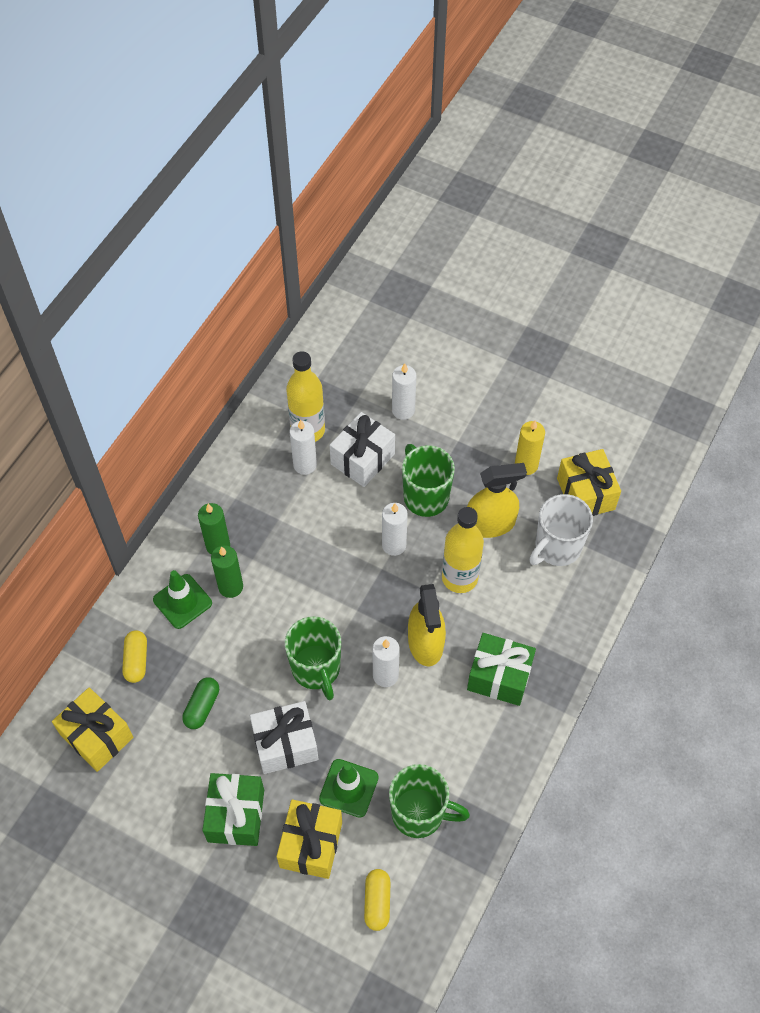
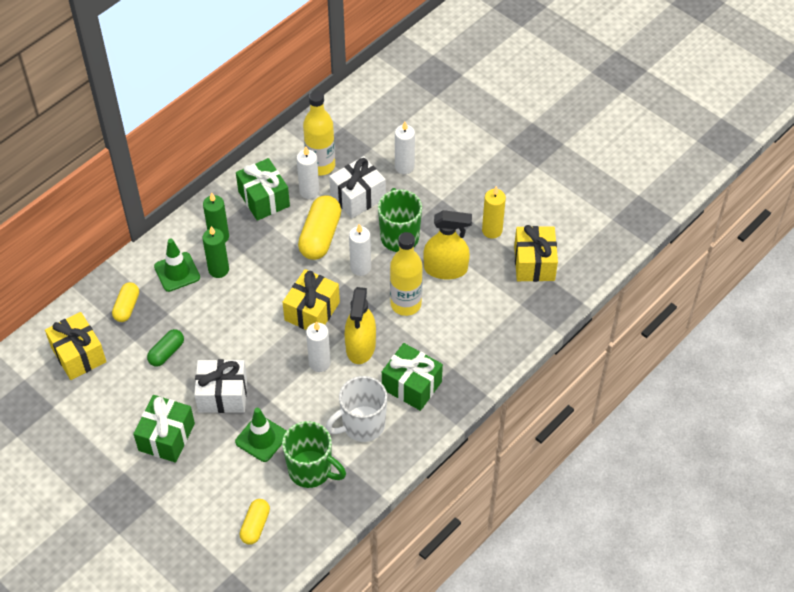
camera: 15 degrees right, 5 degrees down
(255, 486) = (264, 199): none -> green gift
(311, 844) = (218, 472): yellow gift -> yellow gift (312, 311)
(316, 669) = (266, 346): green mug -> none
(335, 517) = (320, 236): none -> yellow capsule
(556, 548) = (494, 299): white mug -> white mug (362, 425)

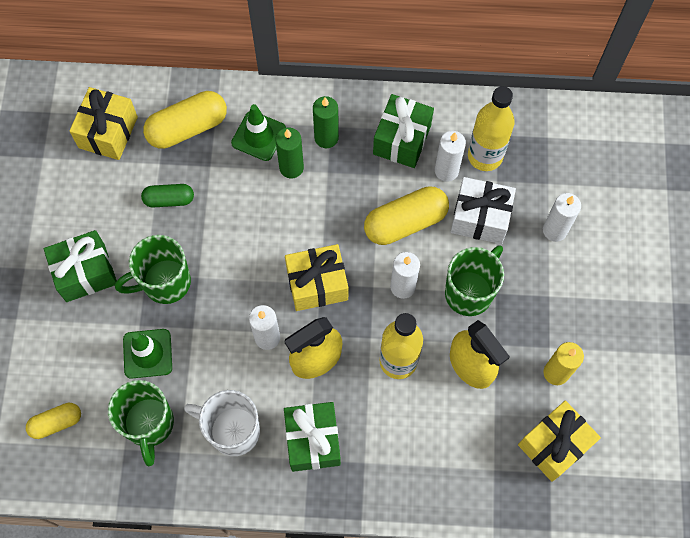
camera: 50 degrees right, 15 degrees up
(127, 307) = (187, 128): yellow capsule -> yellow capsule, size x1.71
(222, 395) = (165, 283): white gift -> green mug

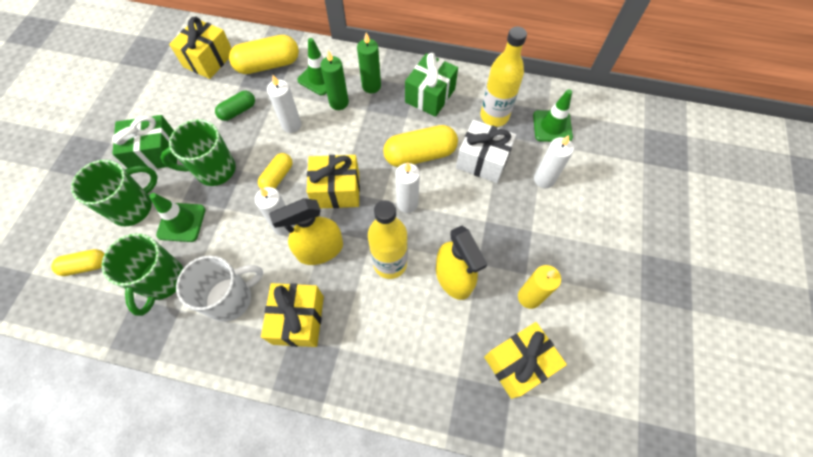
camera: 10 degrees right, 5 degrees down
(169, 199) = (238, 111): green capsule -> green capsule turned 45 degrees counterclockwise
(232, 430) = (231, 298): white mug -> white mug turned 120 degrees clockwise
(243, 279) = (277, 177): none -> yellow capsule
(313, 440) = (298, 320): green gift -> yellow gift
(446, 171) = (461, 122): white candle -> white candle (291, 125)
(470, 292) = (463, 217): green mug -> green mug (133, 207)
(556, 159) = (552, 126): none -> green traffic cone

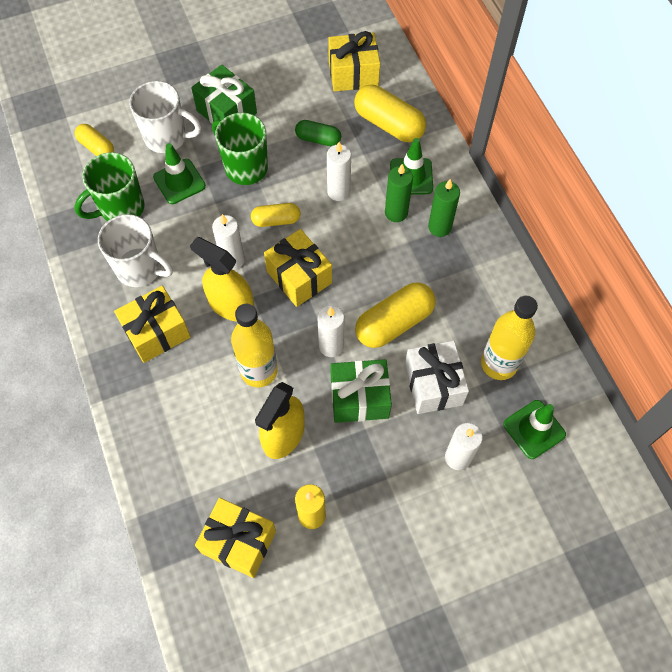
camera: 55 degrees right, 0 degrees up
(133, 207) = (167, 137): green mug -> white mug
(420, 155) = (394, 323): yellow capsule -> yellow capsule turned 75 degrees counterclockwise
(430, 95) = (473, 287): green gift -> green gift (359, 398)

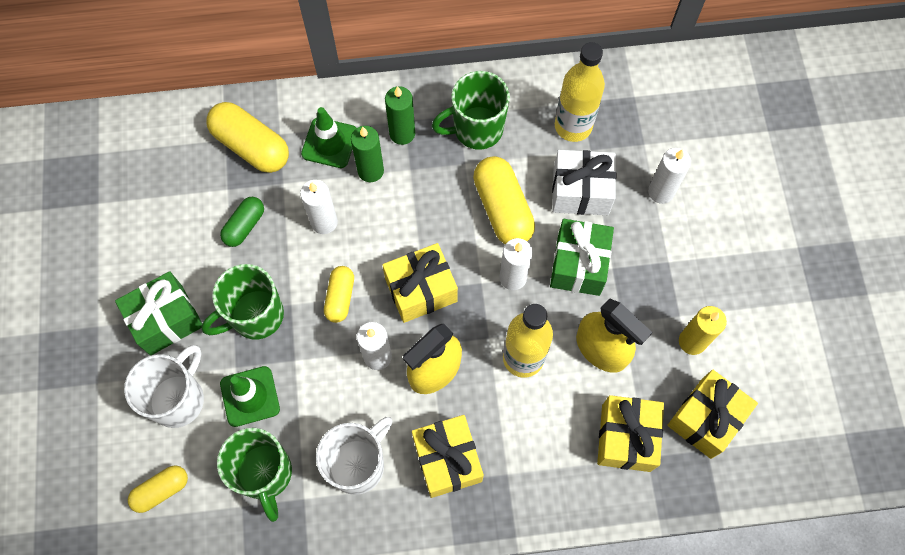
camera: 75 degrees left, 5 degrees up
(353, 74) = (165, 164): yellow gift -> yellow gift (626, 438)
(389, 124) = (251, 146): yellow capsule -> yellow capsule turned 75 degrees clockwise
(465, 283) = (476, 129): none -> green mug
(534, 429) = (647, 117): green traffic cone -> none

